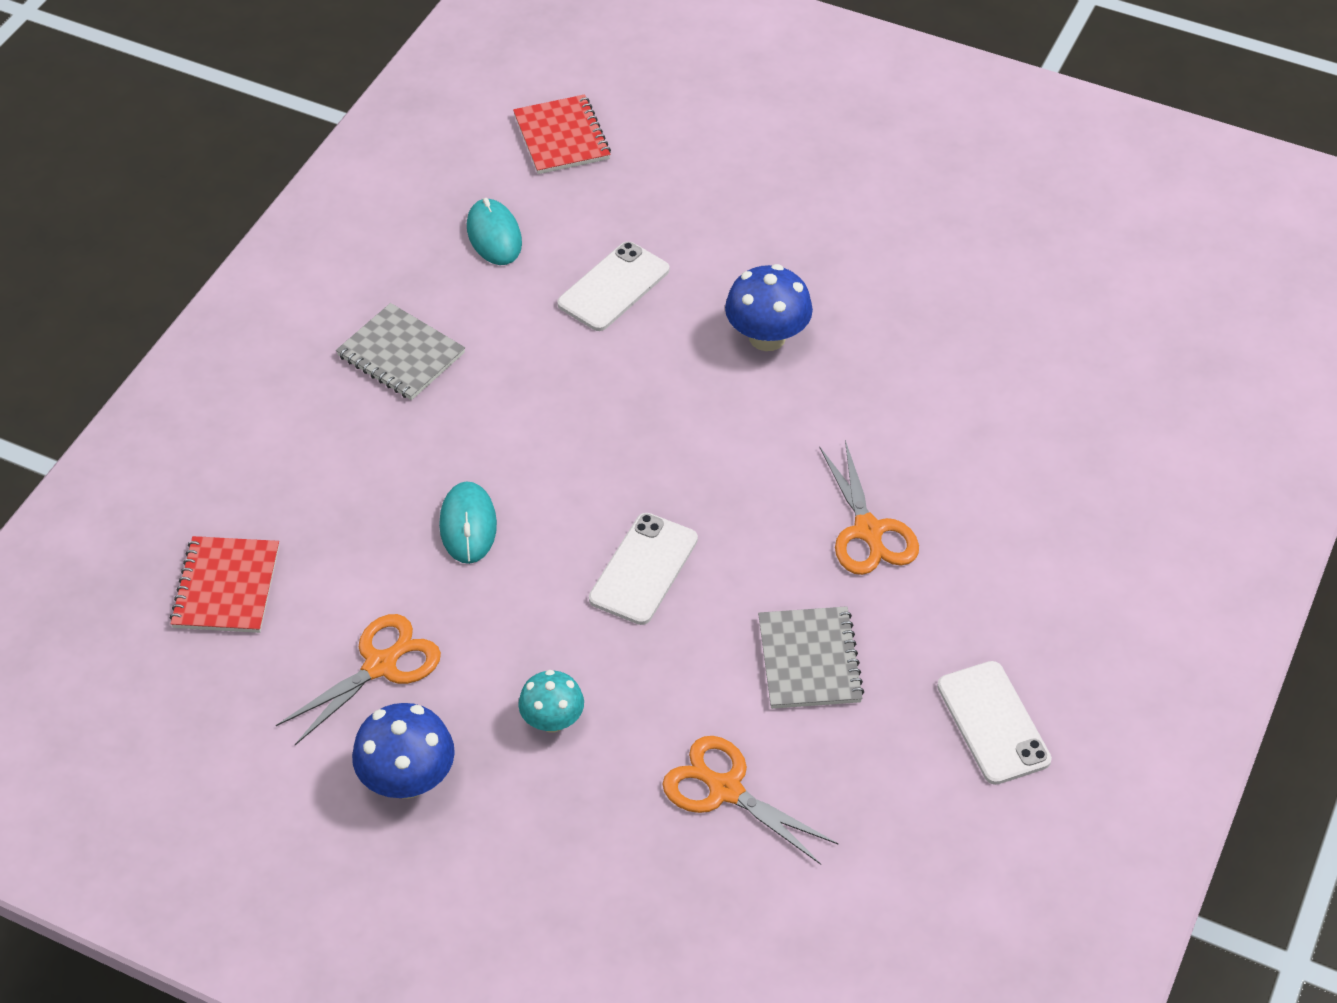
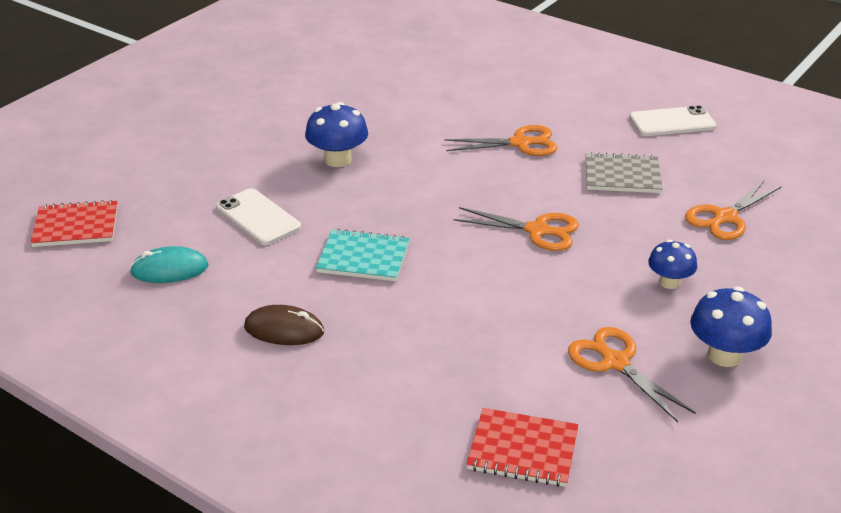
camera: 80 degrees left, 15 degrees down
(401, 354) = (284, 329): grey notebook -> brown mouse
(468, 525) = (480, 307): turquoise mouse -> none
(548, 400) = (363, 258): none -> turquoise notebook
(552, 720) = (669, 282): turquoise mushroom -> blue mushroom
(644, 569) = (538, 230): white phone -> orange scissors

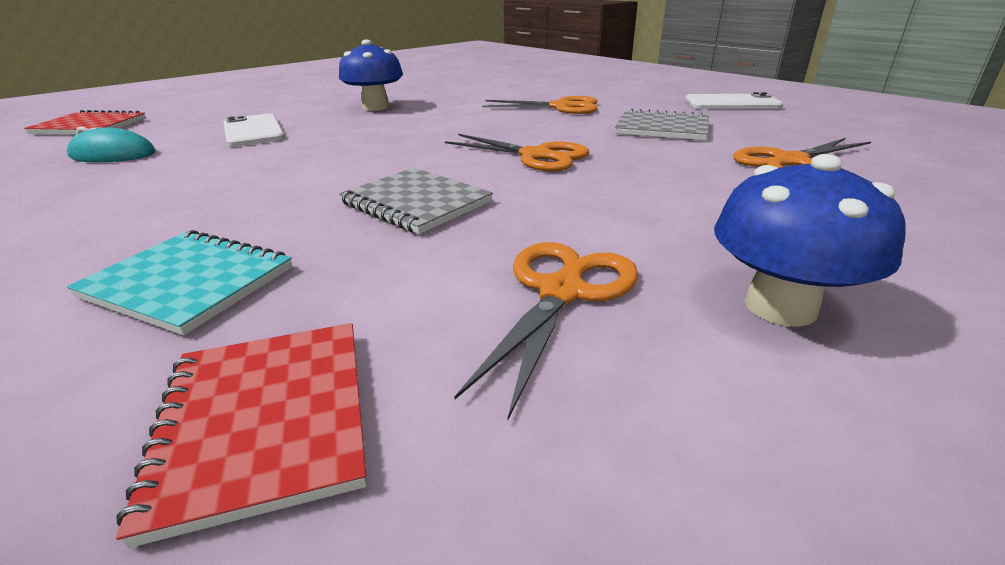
camera: 15 degrees right, 5 degrees down
(284, 329) = (139, 206): brown mouse -> none
(363, 258) = (316, 161): turquoise notebook -> turquoise notebook (189, 282)
(484, 299) = (416, 203): none -> grey notebook
(523, 450) = (265, 420): red notebook -> red notebook turned 45 degrees clockwise
(615, 362) = (562, 291): orange scissors -> orange scissors turned 45 degrees clockwise
(669, 282) = (695, 209): blue mushroom -> none

